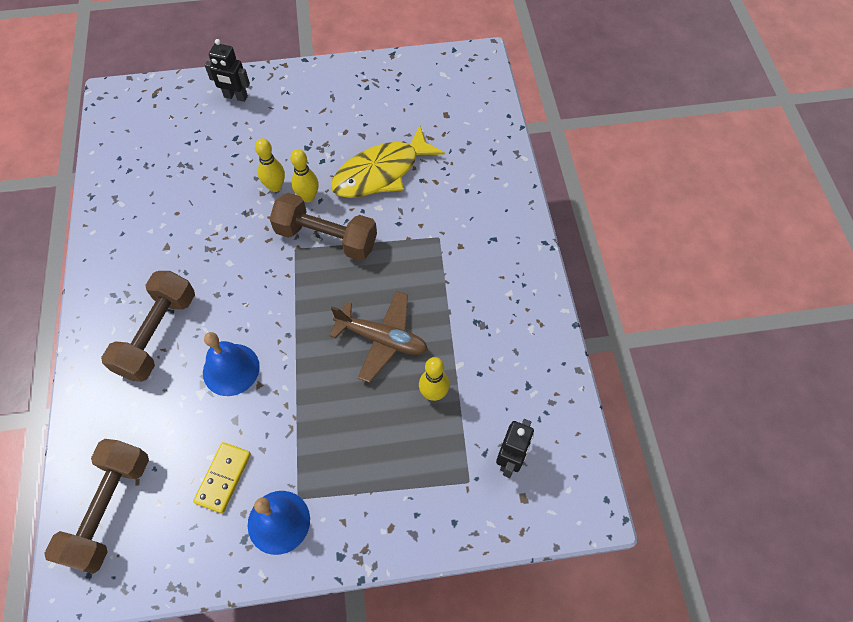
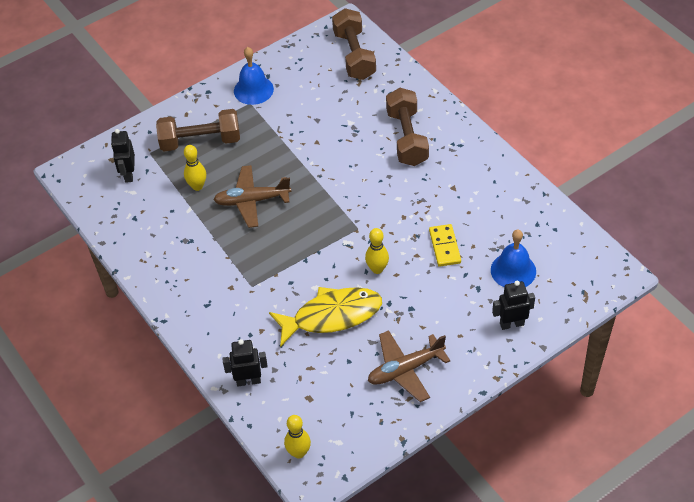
camera: 155 degrees right, 10 degrees down
(223, 478) = (301, 93): yellow domino -> yellow domino (444, 247)
(231, 369) = (341, 141): blue bell -> blue bell (513, 270)
(275, 187) = (410, 264): yellow bowling pin -> yellow bowling pin (299, 452)
(326, 238) = (339, 246): brown dumbbell -> brown dumbbell (200, 141)
(351, 101) = (405, 369): none -> brown plane
(381, 172) = (332, 316): yellow fish -> yellow fish turned 45 degrees clockwise
(490, 150) = (248, 381): none -> black robot

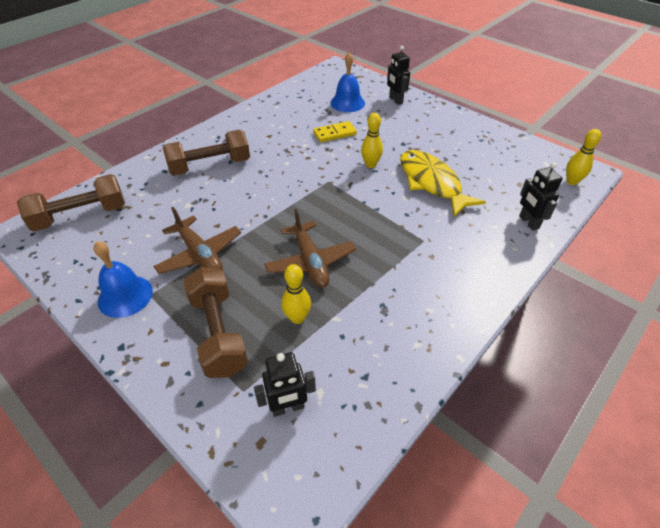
camera: 105 degrees left, 5 degrees down
(405, 369) = (461, 140): brown plane -> brown plane (200, 254)

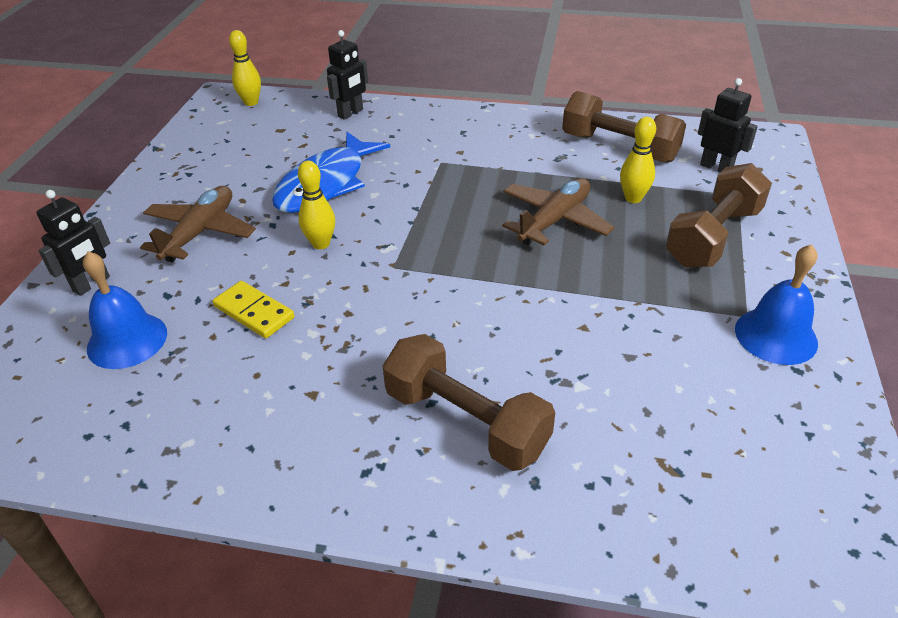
camera: 120 degrees left, 5 degrees down
(81, 216) = (748, 513): brown dumbbell -> brown dumbbell (619, 148)
(200, 254) = (646, 311): brown plane -> brown plane (200, 232)
(431, 183) = (326, 184): yellow fish -> blue fish

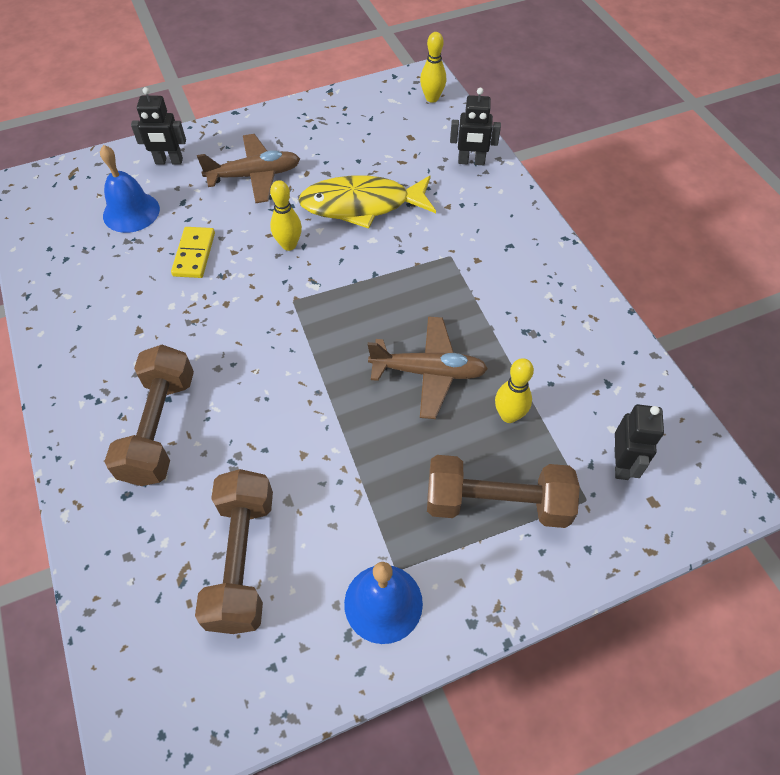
camera: 55 degrees right, 15 degrees up
(326, 184) = (362, 205): blue fish -> yellow fish
(619, 148) = (586, 369): brown dumbbell -> brown dumbbell (242, 560)

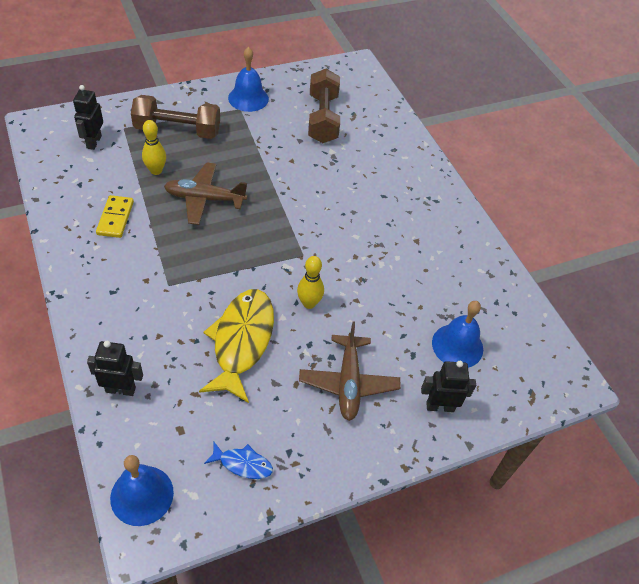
camera: 175 degrees right, 5 degrees down
(159, 427) = (383, 180): brown dumbbell -> none
(194, 254) = (389, 299): yellow domino -> yellow domino (115, 218)
(254, 176) = (348, 382): brown plane -> brown plane turned 75 degrees counterclockwise
(353, 118) = (243, 464): none -> blue fish
(362, 205) = (242, 341): yellow fish -> yellow fish turned 75 degrees counterclockwise
(432, 98) = (142, 495): yellow bowling pin -> blue bell

